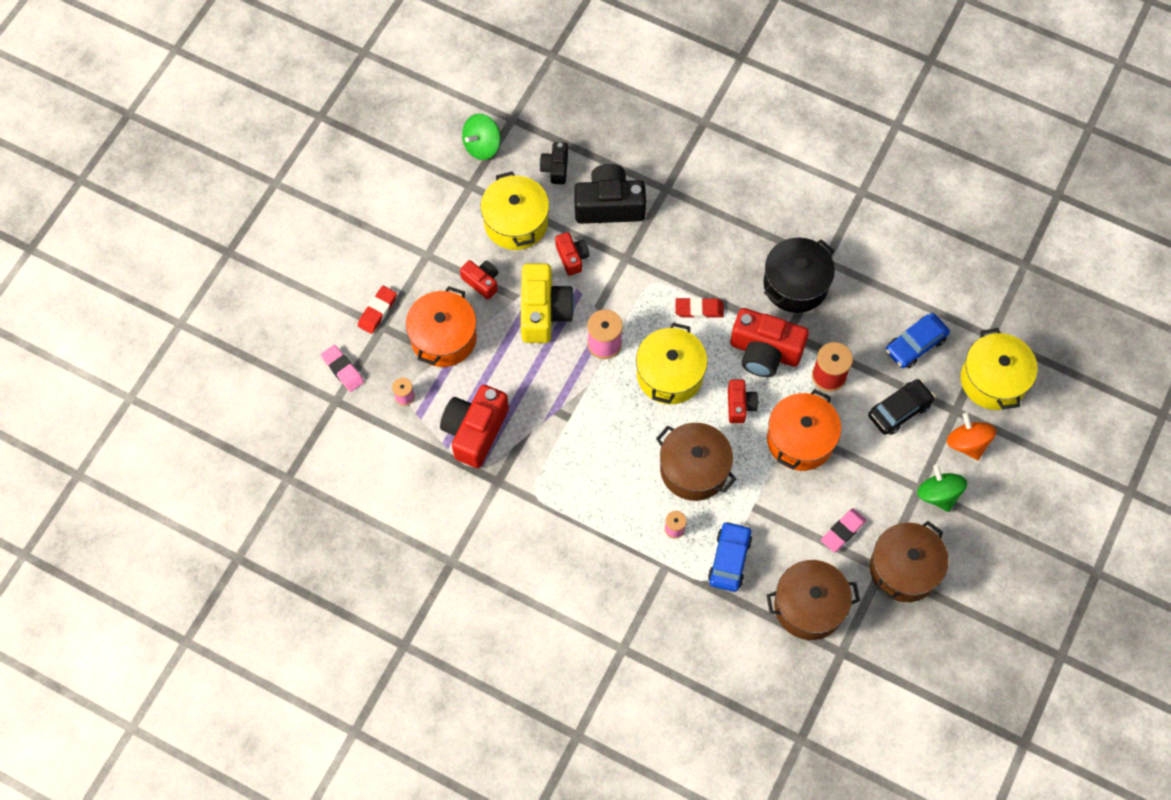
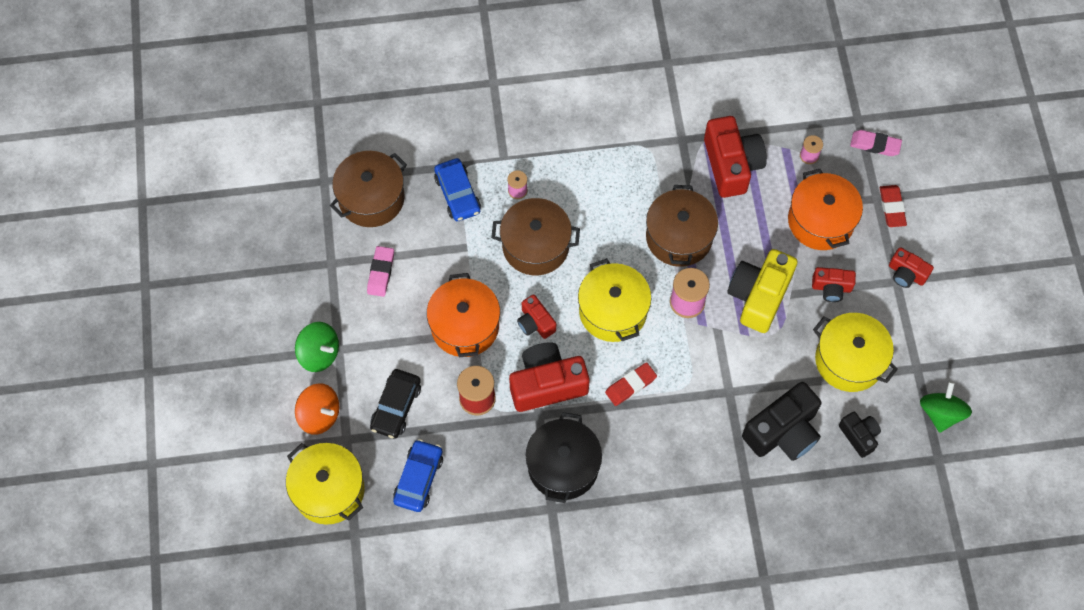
camera: 145 degrees right, 0 degrees up
(544, 312) = (759, 296): yellow camera -> yellow camera turned 60 degrees clockwise
(572, 257) = (775, 360): red camera -> red camera (906, 274)
(904, 569) = (312, 274): brown pot -> brown pot (679, 237)

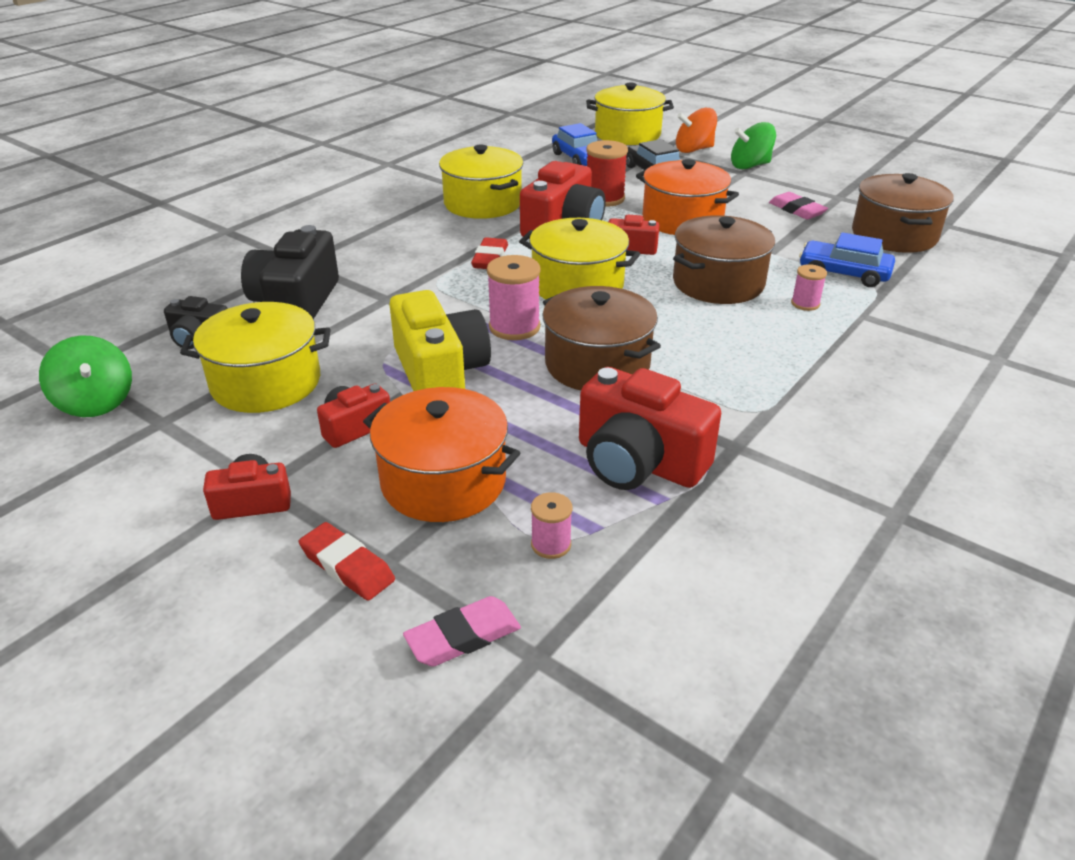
camera: 135 degrees right, 30 degrees down
(563, 466) = (482, 203): black pot -> yellow pot

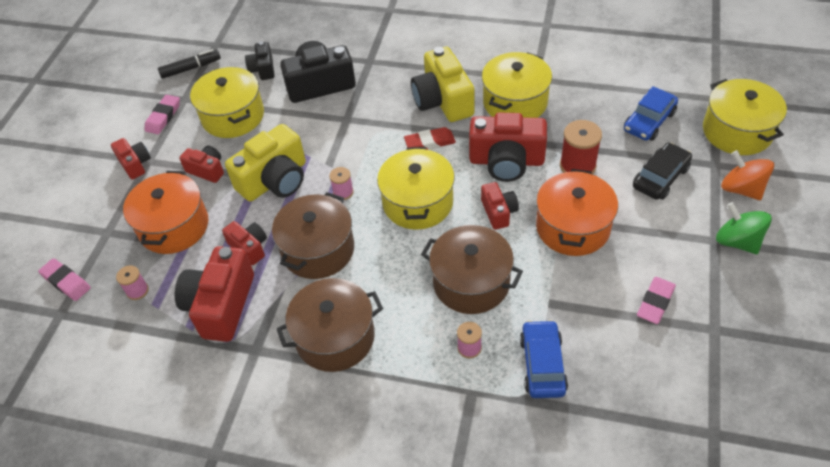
camera: 70 degrees right, 15 degrees up
(96, 402) = (191, 68): green spinning top -> black marker
(175, 451) = (163, 117): none -> pink eraser
(347, 566) = (101, 220): red eraser -> none
(431, 236) = (443, 100): none -> yellow camera
(514, 327) = (343, 192): pink spool -> pink spool, size x0.57
(548, 417) = (249, 247): none -> red camera
(894, 235) = (653, 391): brown pot -> brown pot (335, 337)

